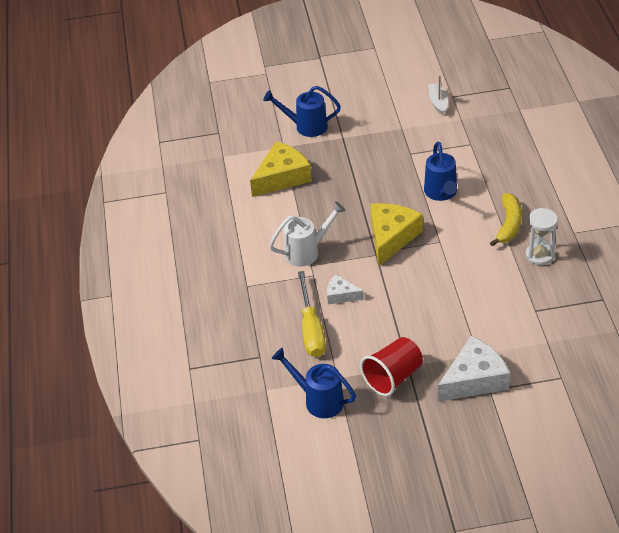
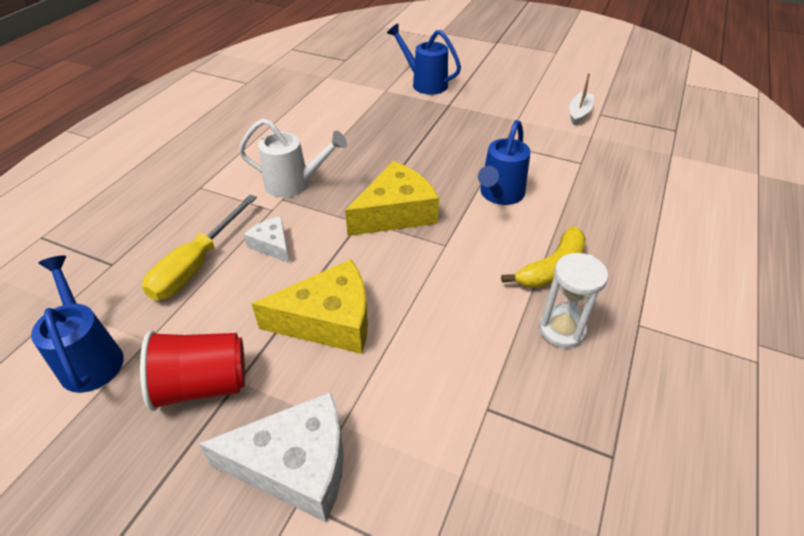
camera: 30 degrees right, 0 degrees up
(282, 177) = (354, 112): yellow cheese -> yellow cheese (329, 320)

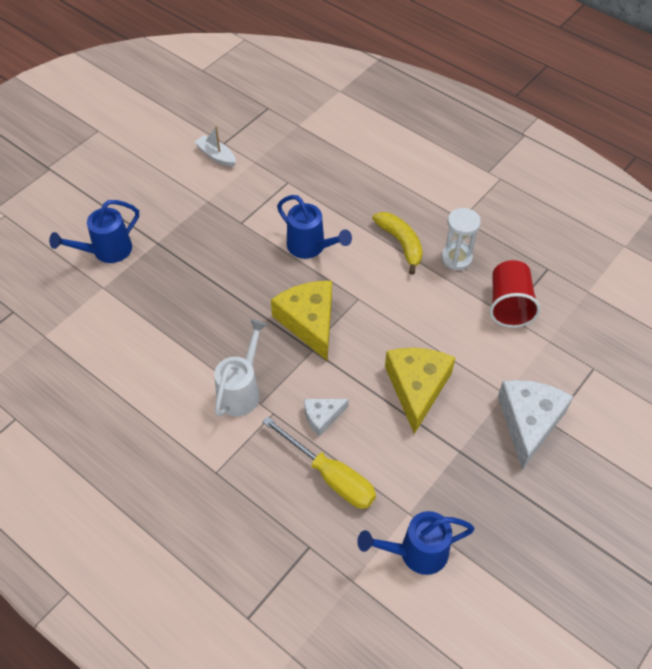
camera: 75 degrees left, 10 degrees up
(202, 385) = (458, 473): red cup -> red cup (509, 305)

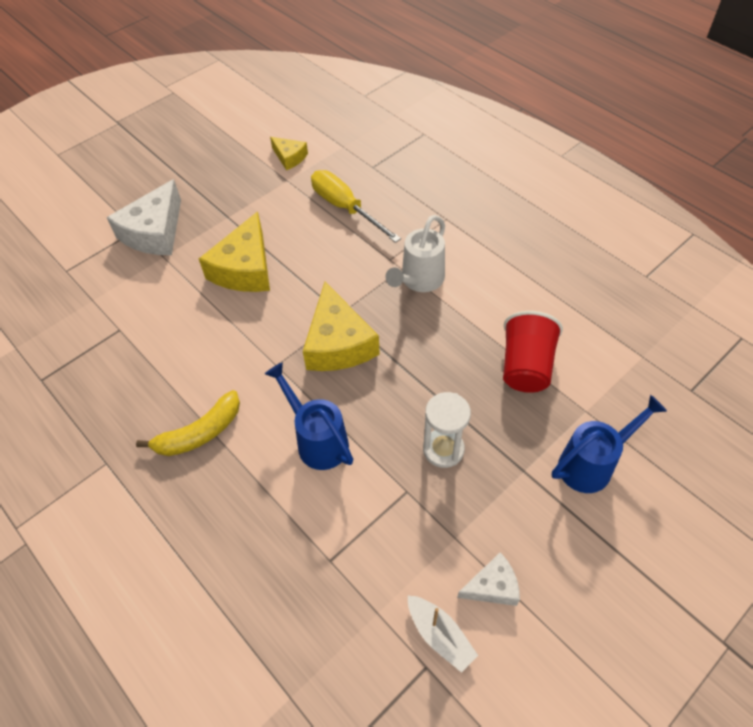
camera: 170 degrees left, 0 degrees up
(322, 417) = (343, 252): white cheese -> white cheese (492, 586)
(401, 243) = (200, 433): yellow banana -> yellow banana turned 105 degrees counterclockwise
(416, 552) = (289, 157): blue watering can -> yellow cheese
(456, 258) = (140, 404): white hourglass -> white hourglass (443, 449)
(509, 305) = (110, 340): red cup -> red cup (526, 366)

